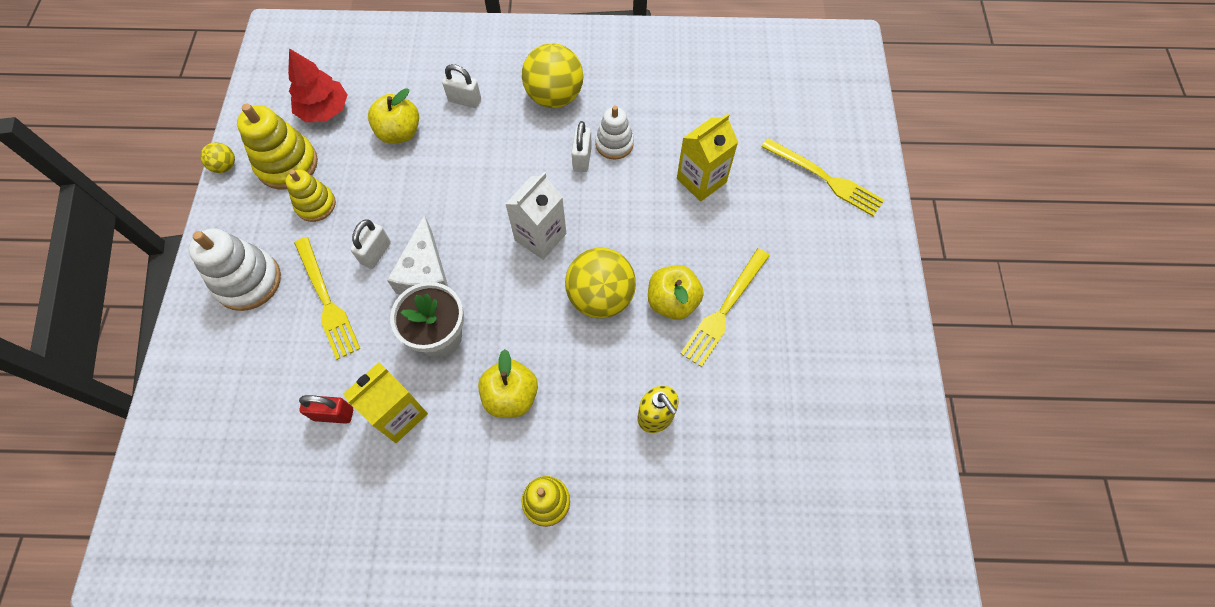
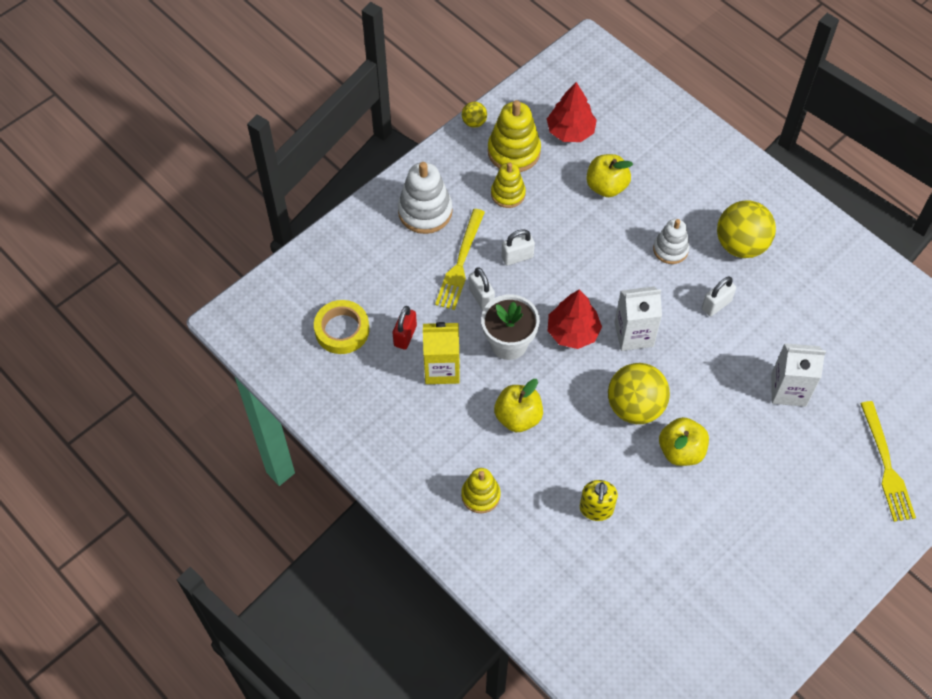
camera: 45 degrees right, 5 degrees down
(262, 464) = (342, 330): none -> yellow tape
(333, 414) = (405, 336): red padlock -> red padlock turned 60 degrees clockwise
(426, 274) = (536, 296): white cheese -> none
(464, 100) = (673, 197): white padlock -> white padlock (481, 297)
(487, 278) = (573, 332): none -> red tree
(614, 144) = (750, 313): white stacking toy -> white stacking toy (670, 249)
(701, 180) = (788, 390): yellow carton -> white carton
(724, 309) = (712, 486): yellow fork -> none

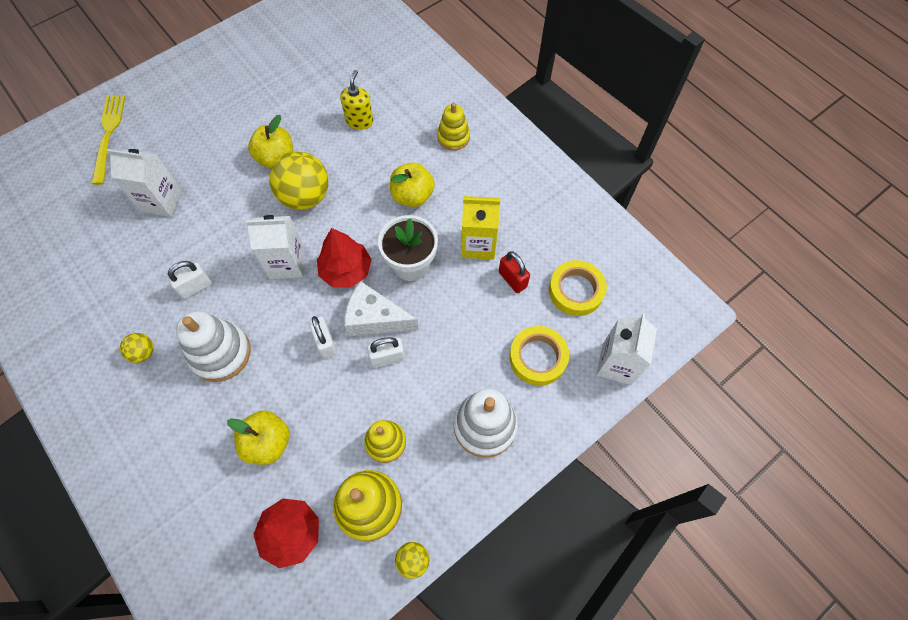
camera: 175 degrees left, 5 degrees up
(307, 267) = (616, 364): none -> white carton
(379, 267) = (538, 357): none -> yellow tape
(405, 336) = (512, 279): red padlock -> red padlock turned 60 degrees counterclockwise
(460, 262) = (450, 356): yellow fork -> none
(481, 297) = (432, 314): white padlock -> white padlock (326, 343)
(535, 289) = (375, 319): none -> white cheese
(670, 249) = (220, 353): white stacking toy -> white stacking toy, size x1.56
(741, 245) = (143, 352): yellow ball -> yellow ball, size x0.48

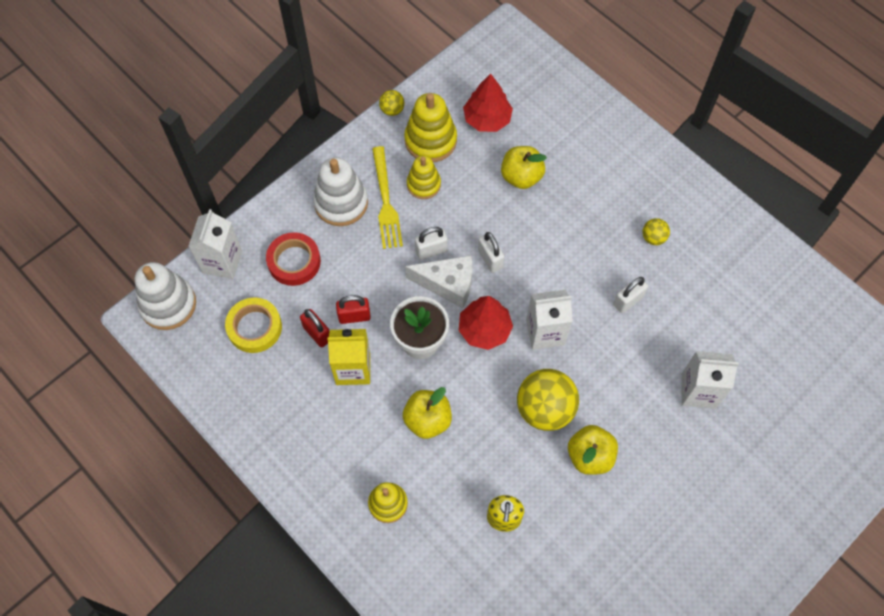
camera: 175 degrees right, 0 degrees up
(108, 135) = (795, 471): yellow fork -> yellow fork (385, 201)
(220, 353) = (583, 242): white stacking toy -> white stacking toy (168, 304)
(475, 293) = (354, 316): none -> red padlock
(538, 357) = (294, 261): yellow tape -> red tape

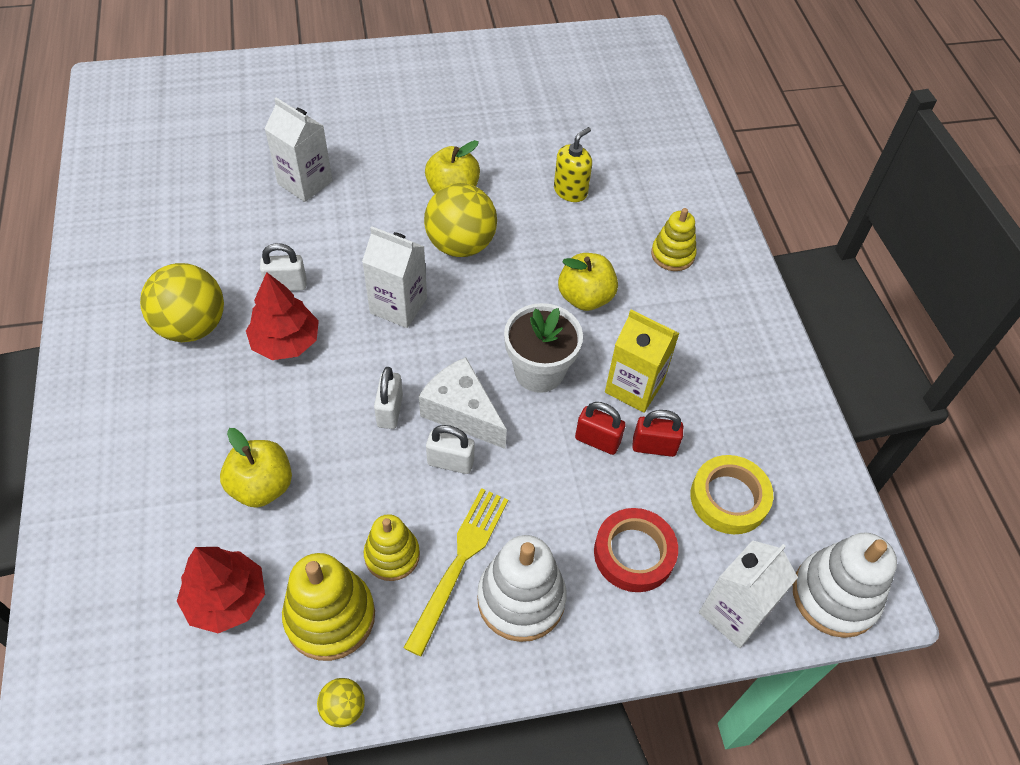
camera: 150 degrees left, 10 degrees down
(317, 333) = (654, 447): red padlock -> red padlock turned 75 degrees counterclockwise
(484, 329) = (460, 343): red tree -> red tree (286, 342)
(653, 238) = (192, 326): yellow ball -> yellow ball, size x2.10

